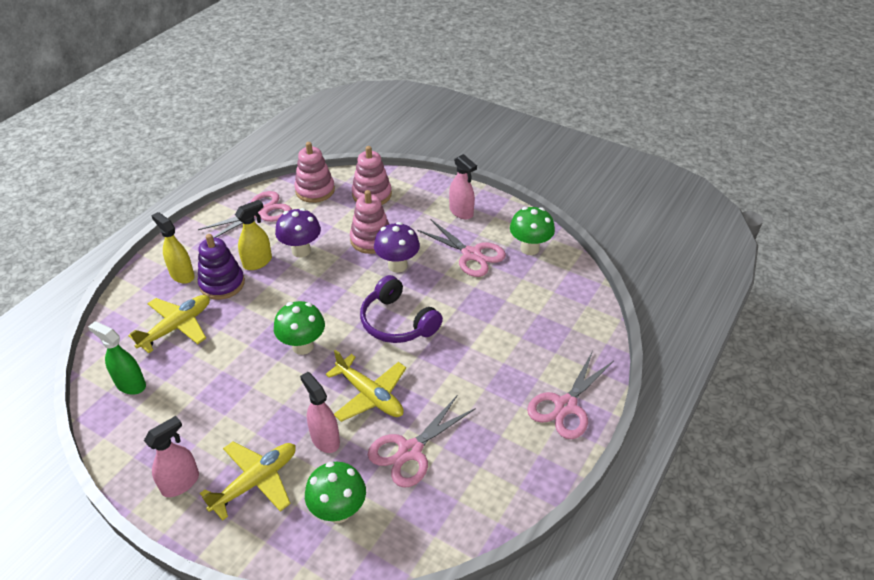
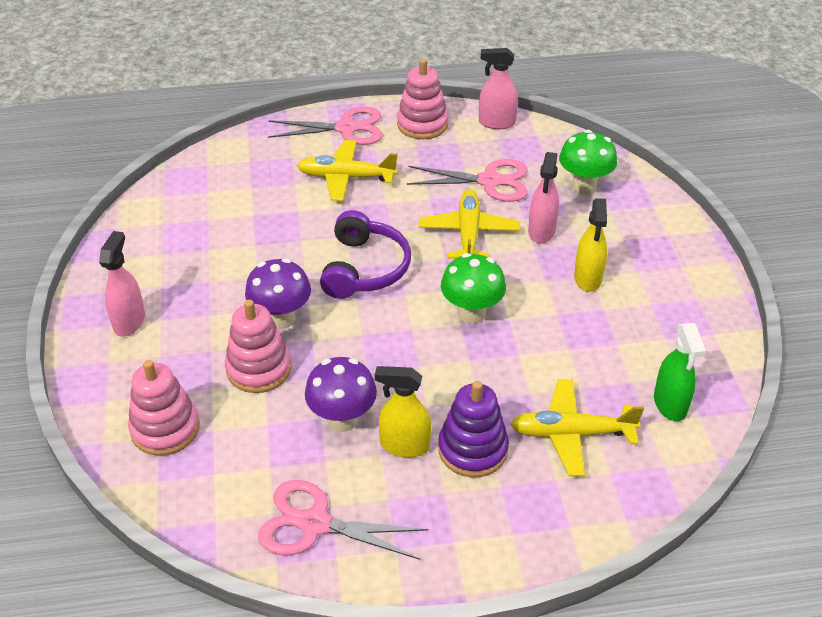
camera: 130 degrees left, 0 degrees up
(181, 483) = (687, 284): pink spray bottle -> pink spray bottle (496, 123)
(182, 275) = (504, 503): yellow spray bottle -> yellow spray bottle (588, 278)
(256, 481) = (625, 243): yellow plane -> yellow plane (346, 177)
(315, 190) = (209, 499): pink stacking toy -> pink stacking toy (422, 124)
(471, 254) = (204, 272): pink scissors -> none
(529, 248) = (151, 236): green mushroom -> none

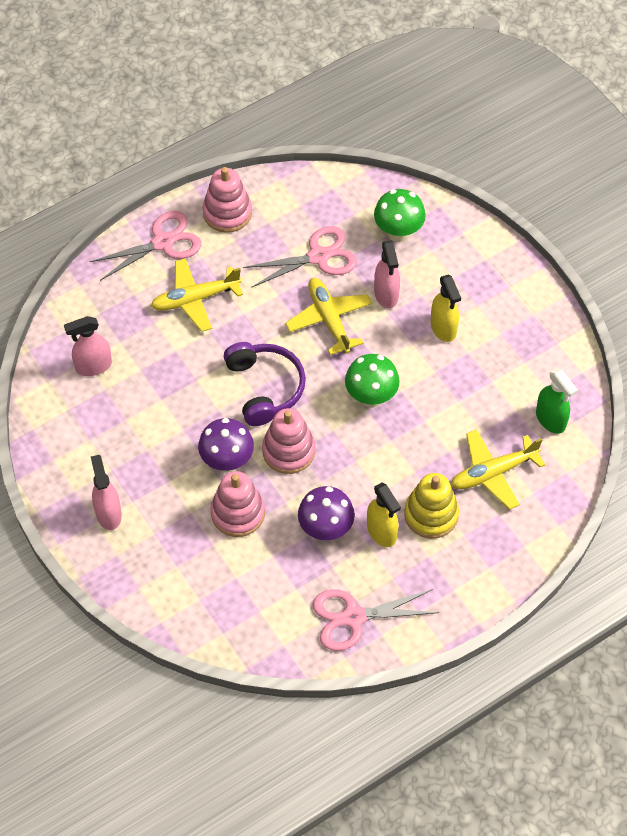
camera: 25 degrees left, 15 degrees up
(165, 428) = (200, 591): pink stacking toy -> pink stacking toy (288, 451)
(404, 445) = (381, 532): yellow spray bottle -> yellow spray bottle turned 105 degrees counterclockwise
(472, 449) = (431, 514): purple stacking toy -> yellow stacking toy
(496, 123) = (291, 186): pink spray bottle -> pink spray bottle (93, 366)

